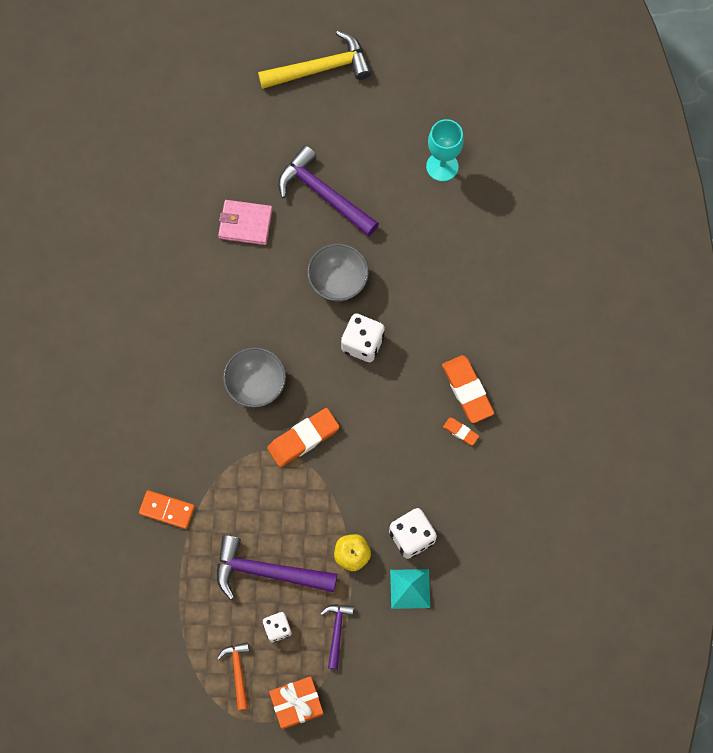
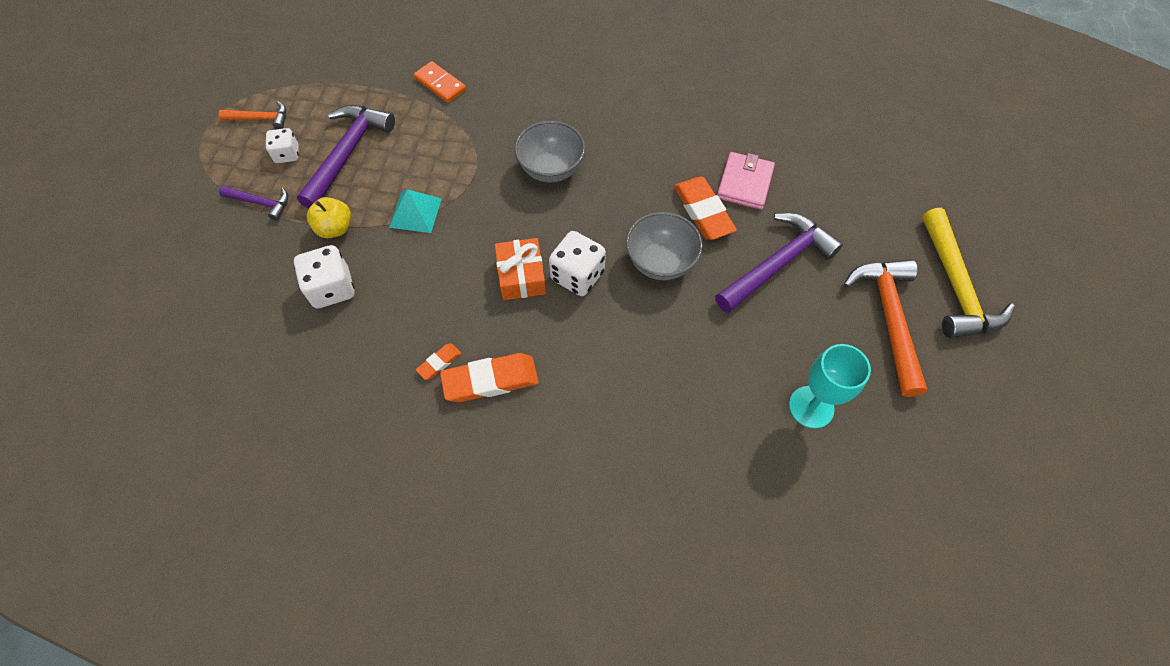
camera: 100 degrees right, 10 degrees down
(167, 510) = (440, 84): orange domino -> orange domino turned 75 degrees counterclockwise
(297, 703) = (207, 160): orange gift -> orange gift (521, 276)
(303, 439) = (479, 202): orange eraser -> orange eraser (703, 211)
(359, 115) = (888, 319): none -> orange hammer
(410, 588) = (275, 277): turquoise pyramid -> turquoise pyramid (415, 212)

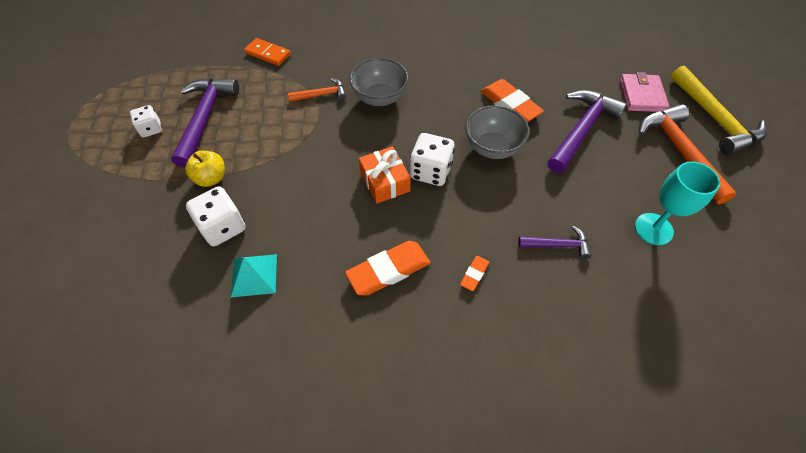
camera: 15 degrees left, 5 degrees down
(260, 119) = (119, 106): orange hammer -> orange hammer (321, 95)
(260, 203) = (137, 172): purple hammer -> purple hammer (557, 245)
(415, 212) = (278, 152): turquoise pyramid -> turquoise pyramid (254, 275)
(439, 363) = (339, 266): orange eraser -> orange eraser (474, 274)
(744, 183) = (532, 79): pink wallet -> pink wallet (641, 95)

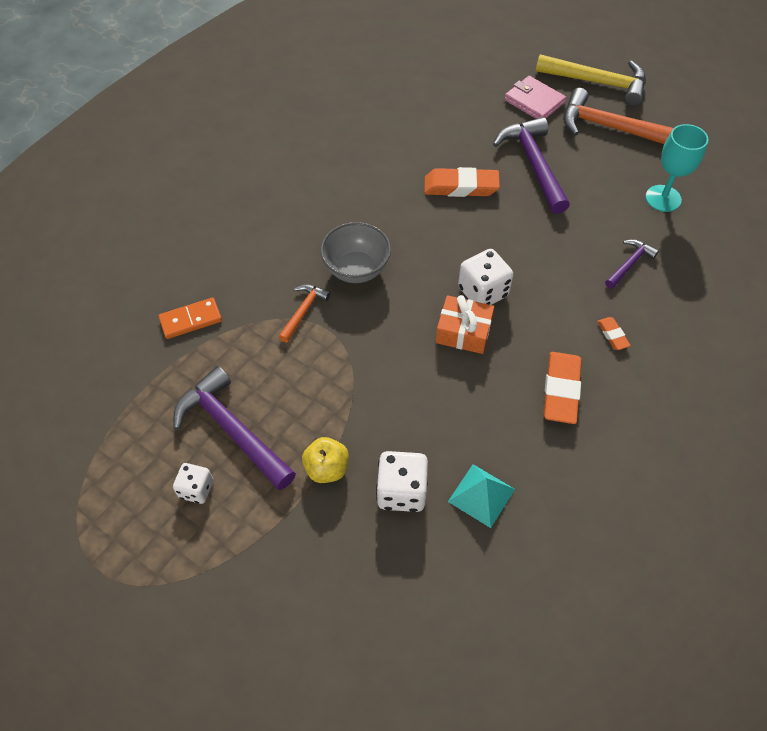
camera: 50 degrees left, 0 degrees up
(492, 148) = (497, 232): grey bowl -> none

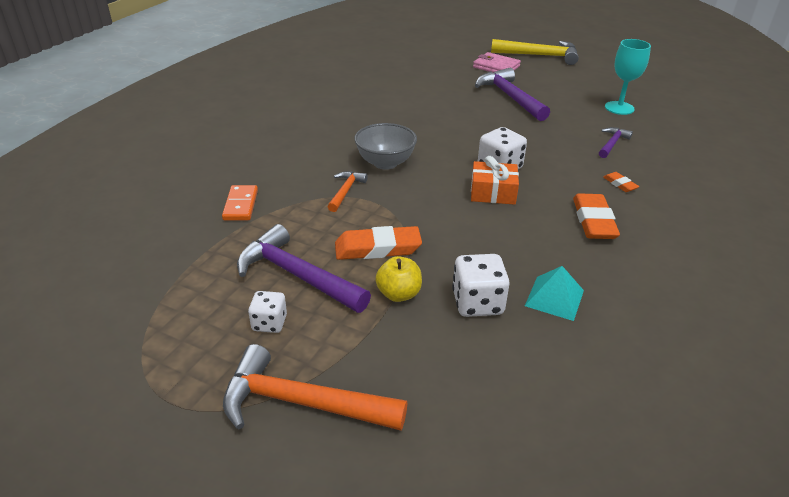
camera: 10 degrees left, 20 degrees down
(191, 320) = (241, 205): orange domino -> orange domino turned 60 degrees counterclockwise
(461, 187) = (457, 112): orange eraser -> orange eraser (377, 248)
(609, 127) = (559, 76): orange hammer -> orange hammer (302, 403)

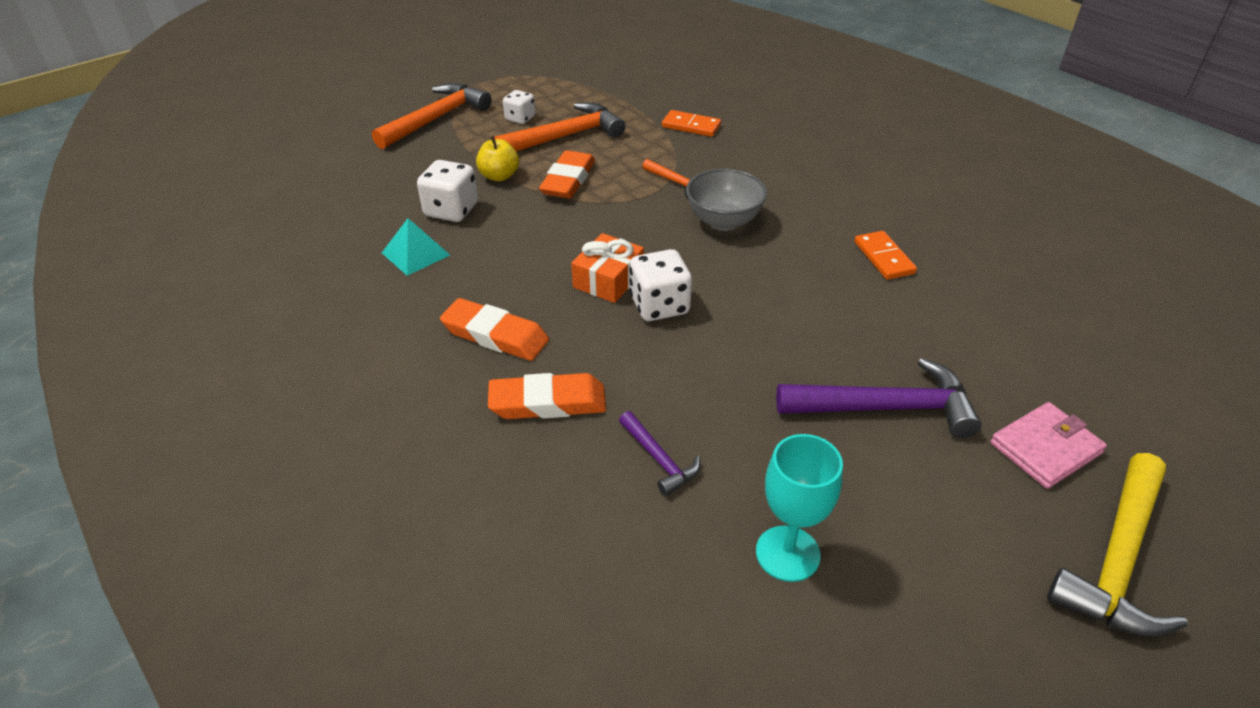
camera: 115 degrees right, 5 degrees up
(297, 275) = (564, 137): purple hammer -> orange hammer
(384, 107) = (884, 258): none -> orange domino
(620, 184) = (548, 402): orange eraser -> orange eraser, size x2.00

